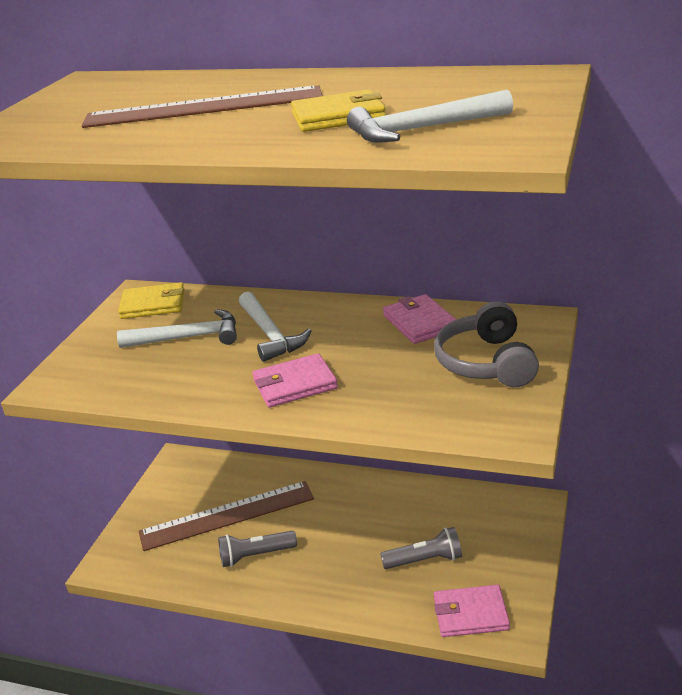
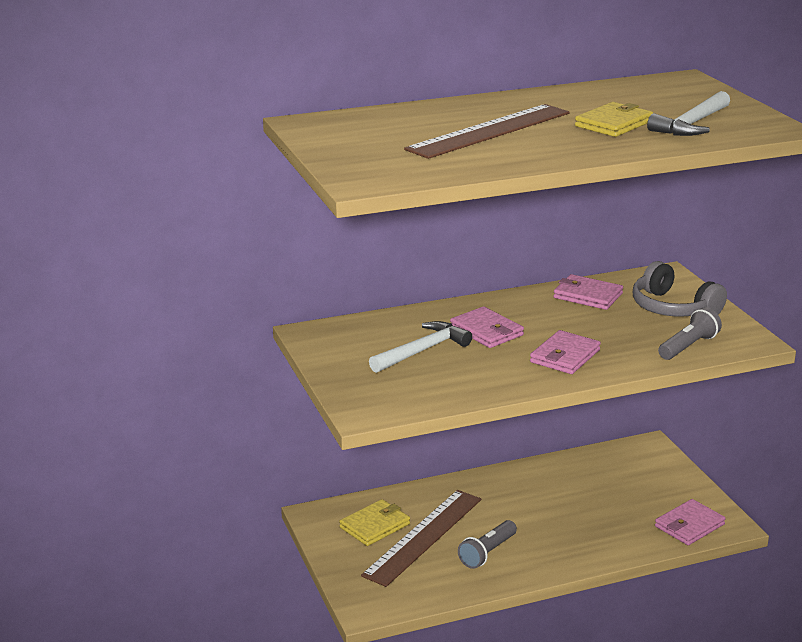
camera: 40 degrees left, 5 degrees down
(153, 304) = (342, 337): yellow wallet -> yellow wallet (375, 526)
(270, 334) = (486, 331): white hammer -> pink wallet
(425, 560) = (618, 507): grey flashlight -> grey flashlight (688, 346)

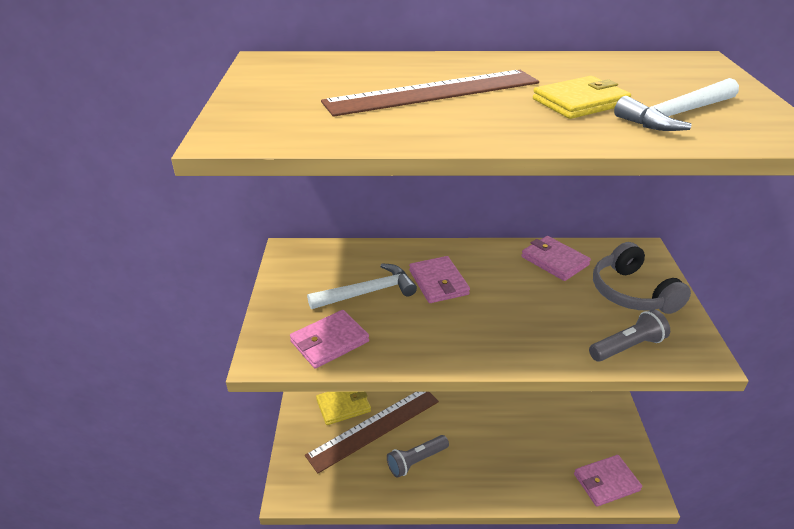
camera: 20 degrees right, 10 degrees up
(565, 356) = (494, 330): pink wallet -> pink wallet (329, 342)

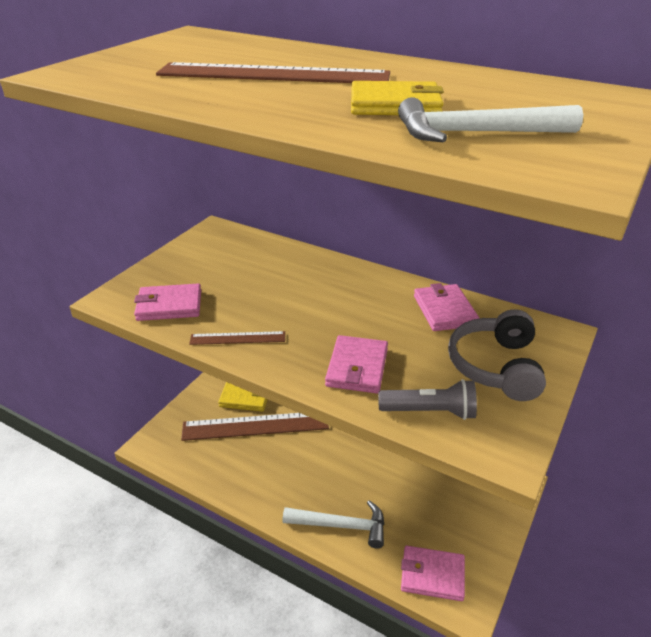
camera: 30 degrees right, 0 degrees up
(367, 292) = (240, 280): white hammer -> white hammer (341, 525)
(416, 461) = (267, 468): grey flashlight -> none
(424, 347) = (237, 338): none -> brown ruler
(438, 282) = (309, 292): pink wallet -> pink wallet (357, 367)

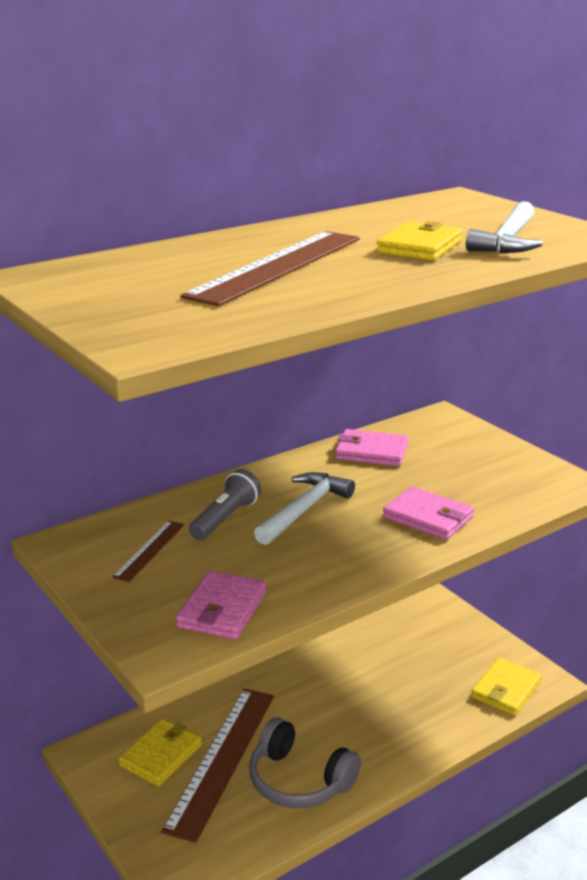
camera: 65 degrees left, 10 degrees down
(237, 338) = (330, 573): brown ruler -> brown ruler (149, 550)
(341, 525) = (418, 732): white hammer -> white hammer (304, 510)
(430, 412) = (510, 500): grey flashlight -> grey flashlight (225, 518)
(432, 575) = (506, 690): pink wallet -> yellow wallet
(495, 366) = (468, 455): grey headphones -> grey headphones (299, 780)

